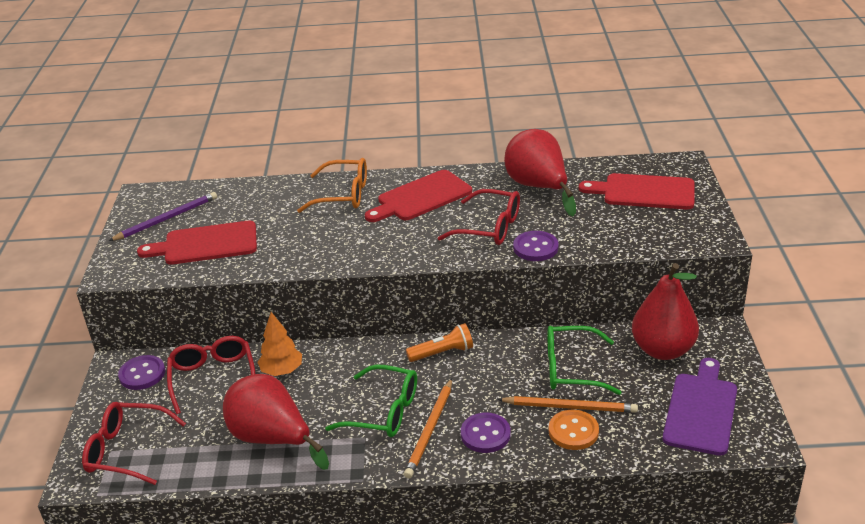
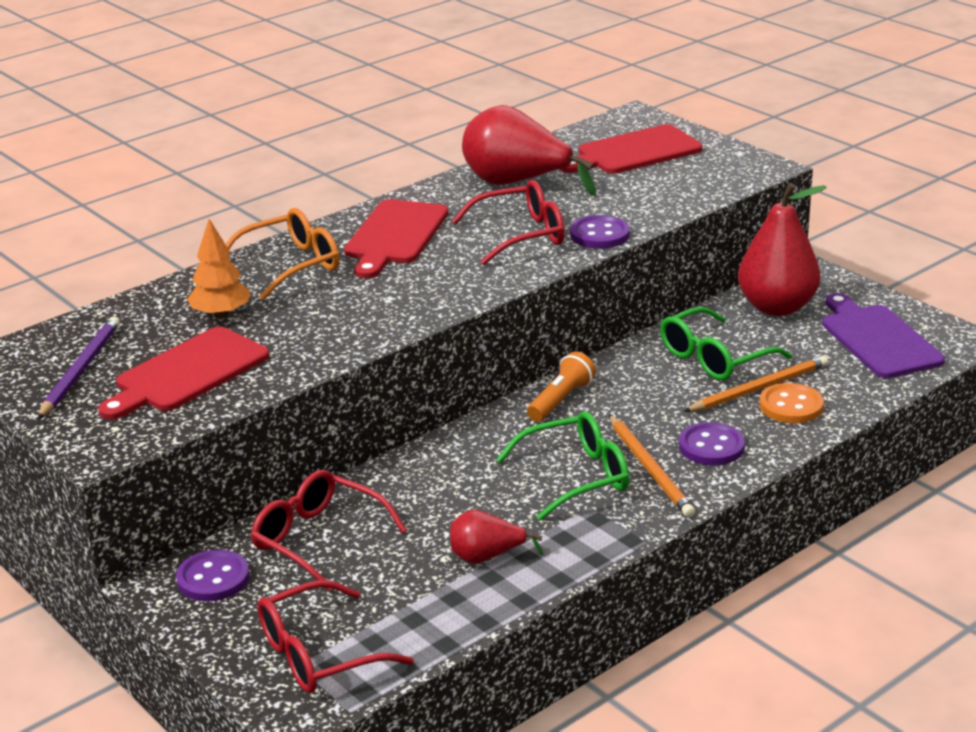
camera: 40 degrees left, 5 degrees down
(272, 439) = (487, 557): red pear -> red pear, size x0.53
(282, 371) = (397, 495): orange tree -> orange tree (221, 314)

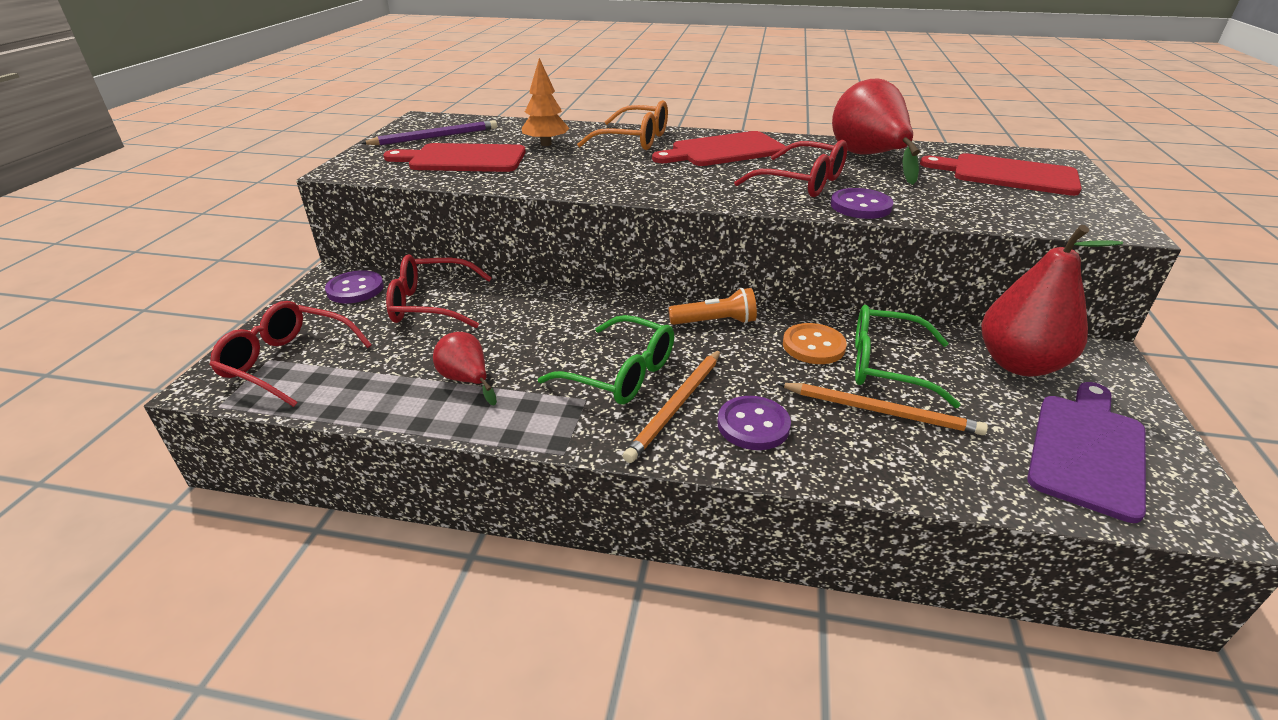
camera: 50 degrees right, 5 degrees up
(318, 539) = (430, 304): red glasses -> red glasses turned 90 degrees counterclockwise
(791, 406) = (884, 444): orange button -> orange button (813, 346)

